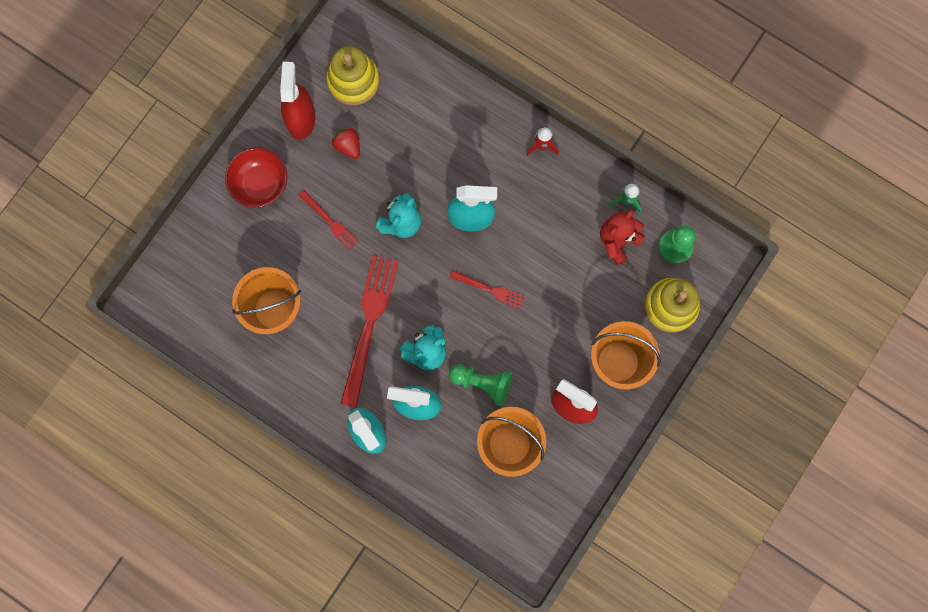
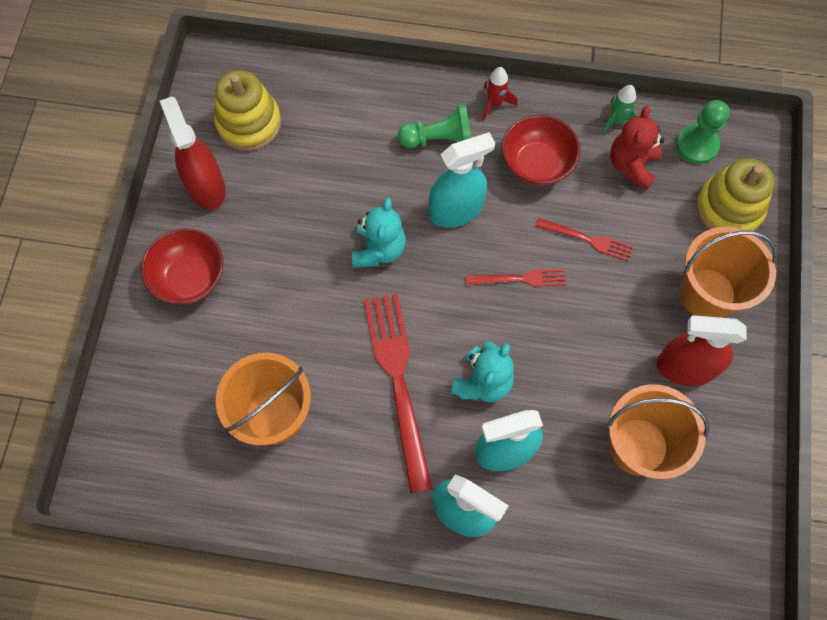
camera: 25 degrees left, 10 degrees down
(330, 222) = (294, 284): red fork -> red fork (588, 240)
(348, 146) = (275, 193): red strawberry -> none
(482, 383) = (568, 389): green pawn -> green pawn (439, 139)
(548, 208) = (536, 164): none -> red bowl

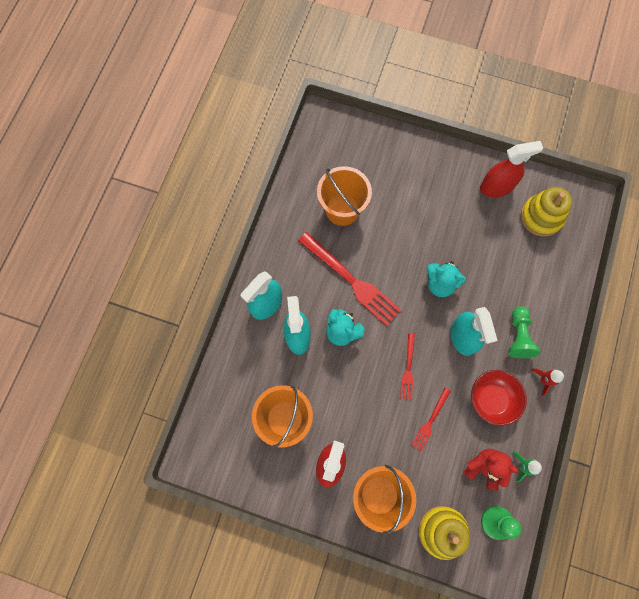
camera: 100 degrees right, 5 degrees up
(190, 278) = (435, 172): red bowl -> none
(397, 380) = (352, 281): red fork -> red fork turned 45 degrees clockwise

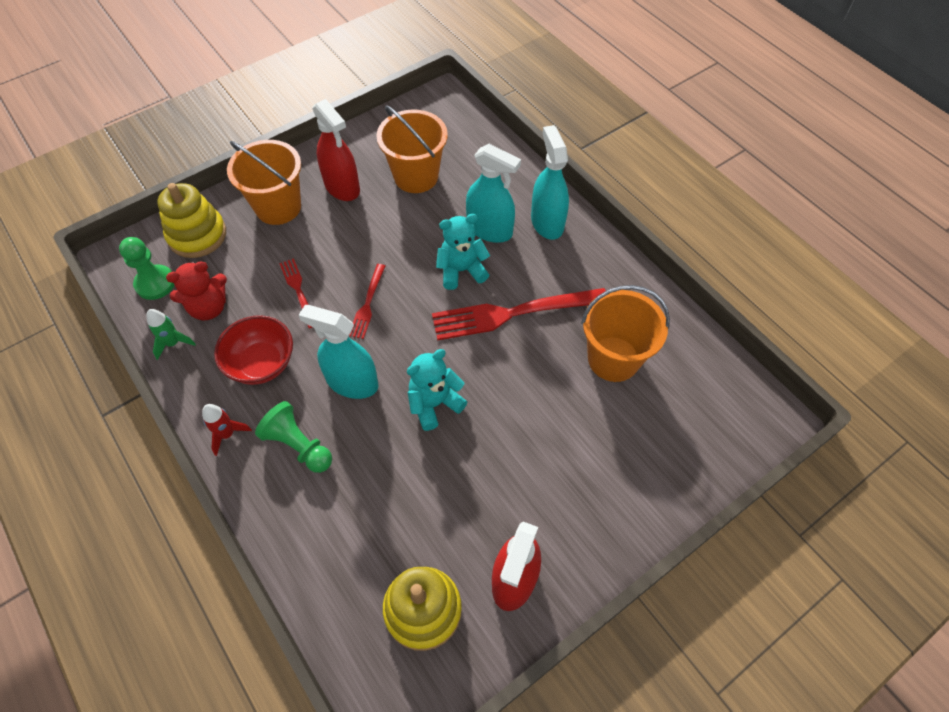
camera: 125 degrees right, 15 degrees down
(408, 369) = (367, 304): red fork -> red fork turned 120 degrees counterclockwise

